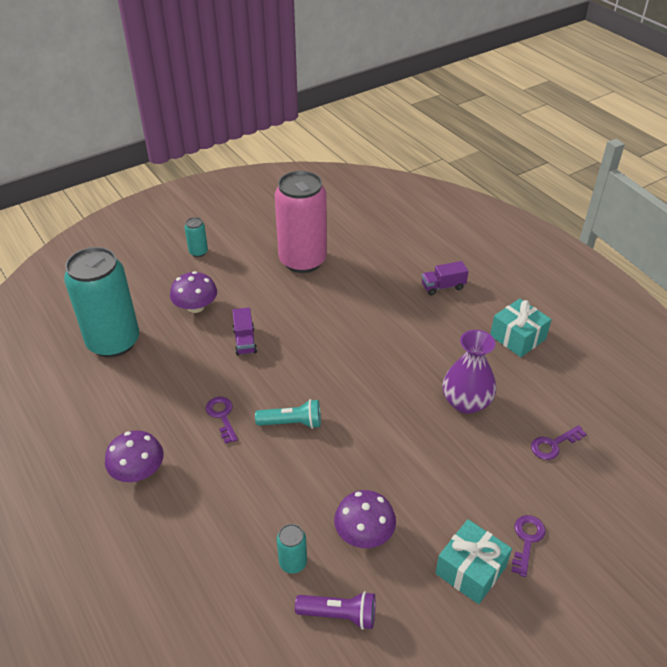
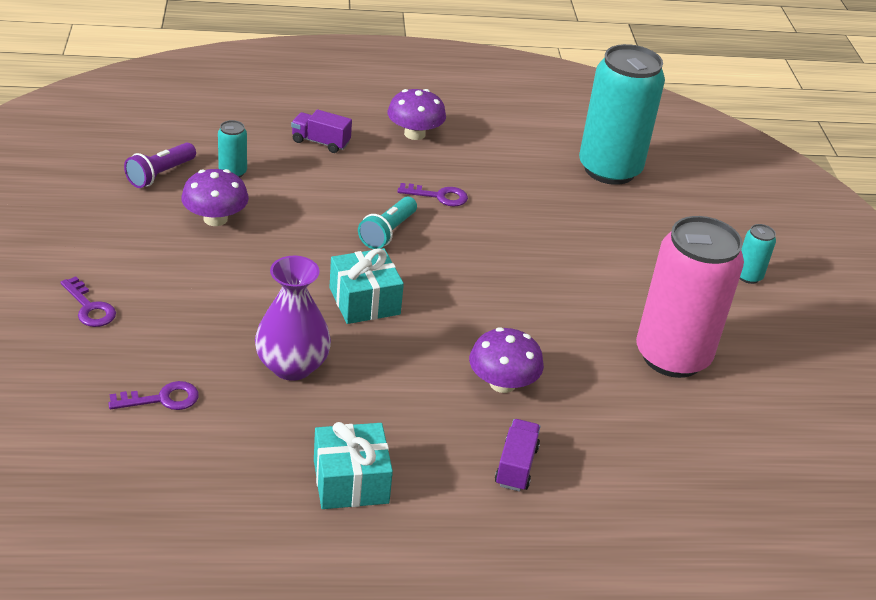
camera: 115 degrees right, 5 degrees down
(196, 307) = (632, 237): purple mushroom -> purple mushroom (502, 383)
(245, 341) = (542, 249): purple truck -> purple truck (320, 142)
(470, 570) = (108, 258): turquoise gift -> turquoise gift (364, 301)
(553, 445) = (162, 399): purple key -> purple key turned 75 degrees clockwise

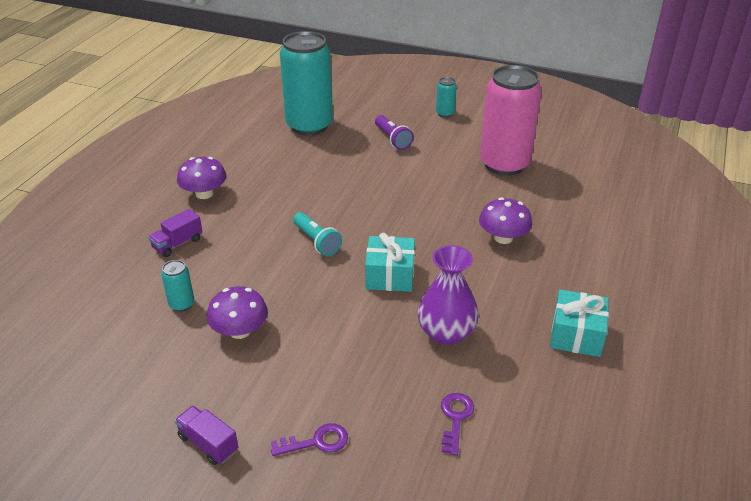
camera: 60 degrees left, 0 degrees up
(160, 174) = (151, 351): purple flashlight -> purple flashlight (392, 139)
(439, 196) = (289, 205): purple key -> none
(516, 466) = (582, 256): purple truck -> purple truck (208, 444)

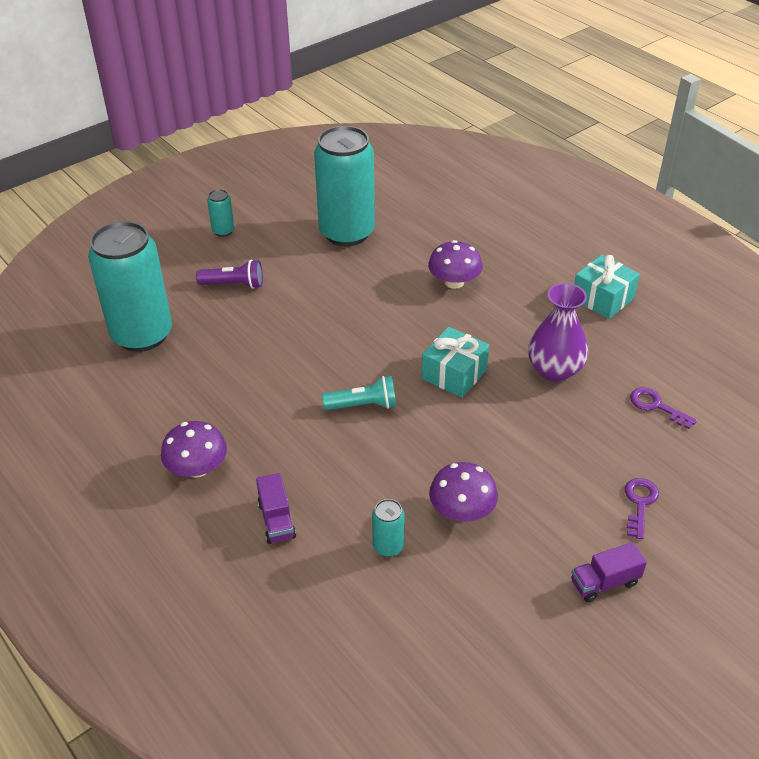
camera: 60 degrees left, 5 degrees up
(504, 164) = (347, 233): pink can -> turquoise can

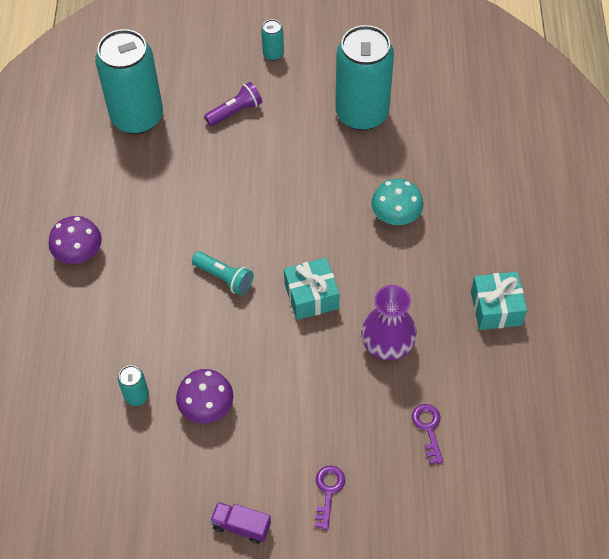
camera: 40 degrees right, 15 degrees up
(234, 285) = (235, 111): purple flashlight -> purple flashlight turned 75 degrees counterclockwise
(276, 520) = (90, 326): purple truck -> none
(454, 282) = (396, 215): purple mushroom -> turquoise mushroom
(639, 503) = (328, 491): purple key -> purple key turned 45 degrees counterclockwise

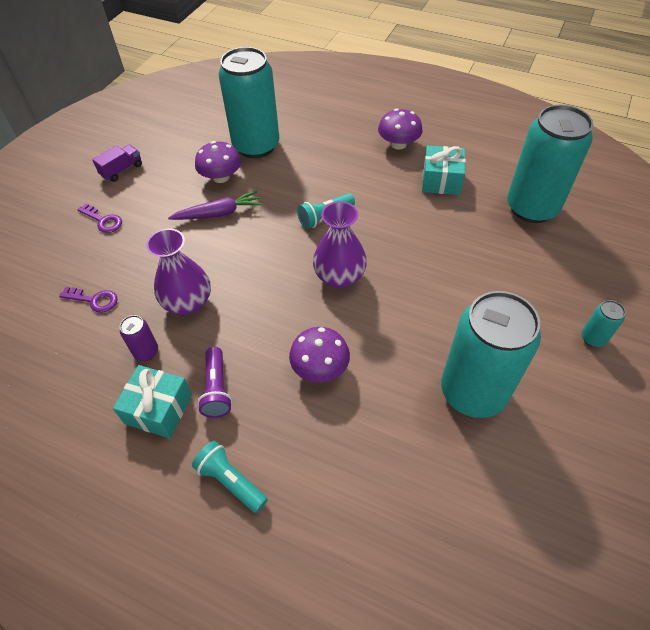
camera: 115 degrees right, 5 degrees down
(136, 396) = (256, 146): turquoise can -> turquoise can, size x2.45
(235, 111) = (515, 279): purple flashlight -> purple flashlight (217, 389)
(263, 378) = (218, 213): none -> purple carrot
(295, 236) = (339, 276): none -> purple vase
(311, 296) = (270, 267): turquoise gift -> turquoise gift (441, 180)
(396, 215) = (320, 367): turquoise mushroom -> purple mushroom
(454, 348) = (146, 352): none -> purple can
(517, 232) = (231, 481): none -> turquoise flashlight

